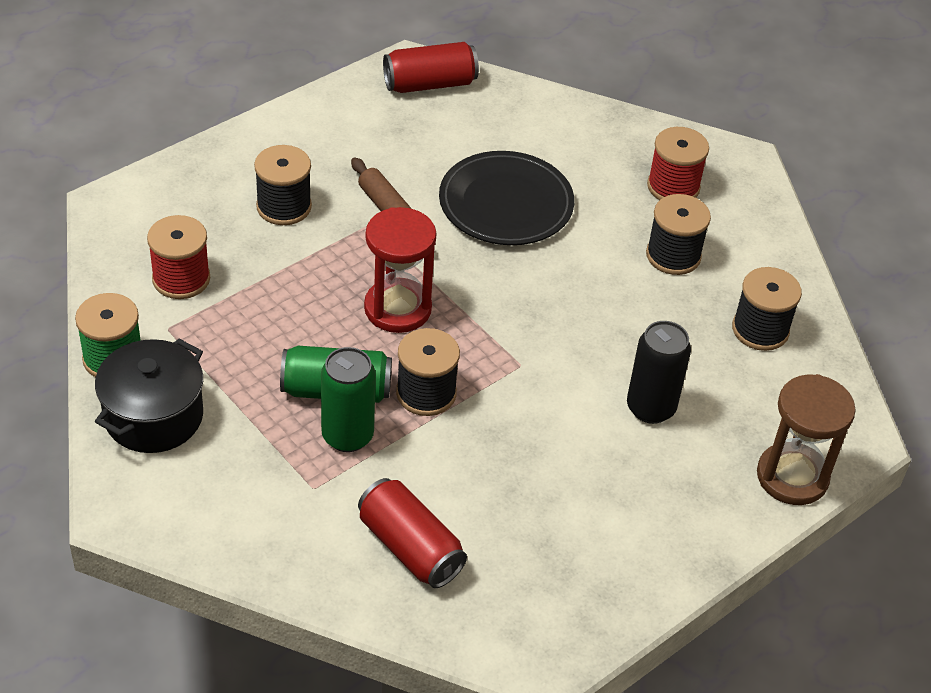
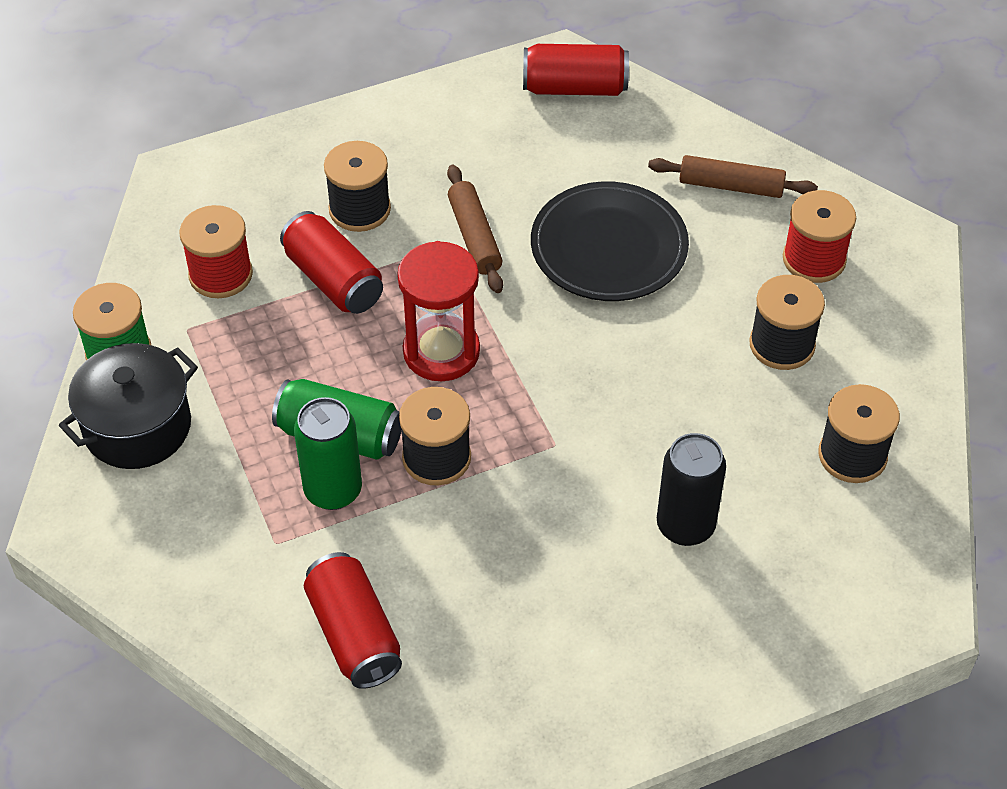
camera: 20 degrees right, 5 degrees up
(283, 267) = (333, 280): none -> red can
(586, 141) = (731, 186): none -> brown rolling pin
(792, 477) = (822, 644): brown hourglass -> none

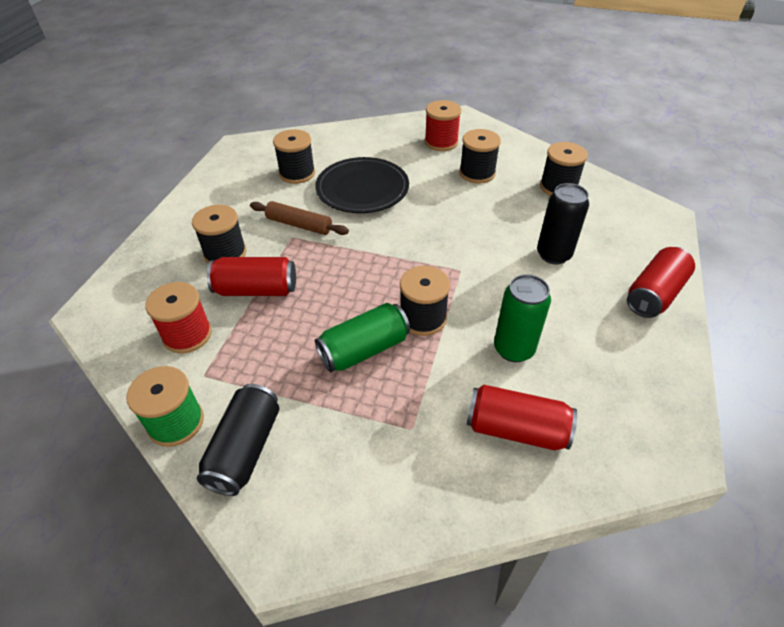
camera: 50 degrees left, 5 degrees down
(137, 427) = (245, 449): black pot -> black can
(333, 490) = (400, 376): green can -> green can (513, 349)
(441, 352) = (355, 276): red hourglass -> none
(568, 161) = (297, 173): none -> black spool
(574, 87) = (259, 150): red can -> red can (654, 294)
(731, 186) = (374, 141): brown rolling pin -> none

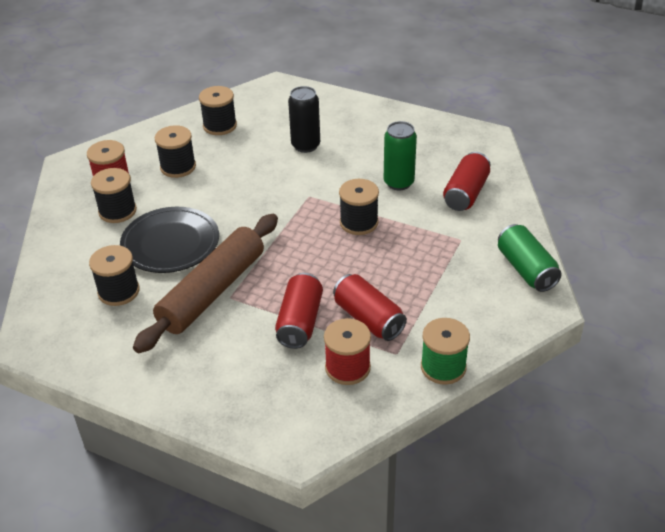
camera: 80 degrees left, 5 degrees down
(225, 253) = (239, 346): black spool -> black spool (117, 211)
(245, 449) = (471, 325): black can -> none
(299, 225) = (212, 291): brown rolling pin -> brown rolling pin, size x1.92
(364, 349) = (385, 257): green can -> green can (526, 269)
(654, 294) = (360, 111): red can -> red can (368, 319)

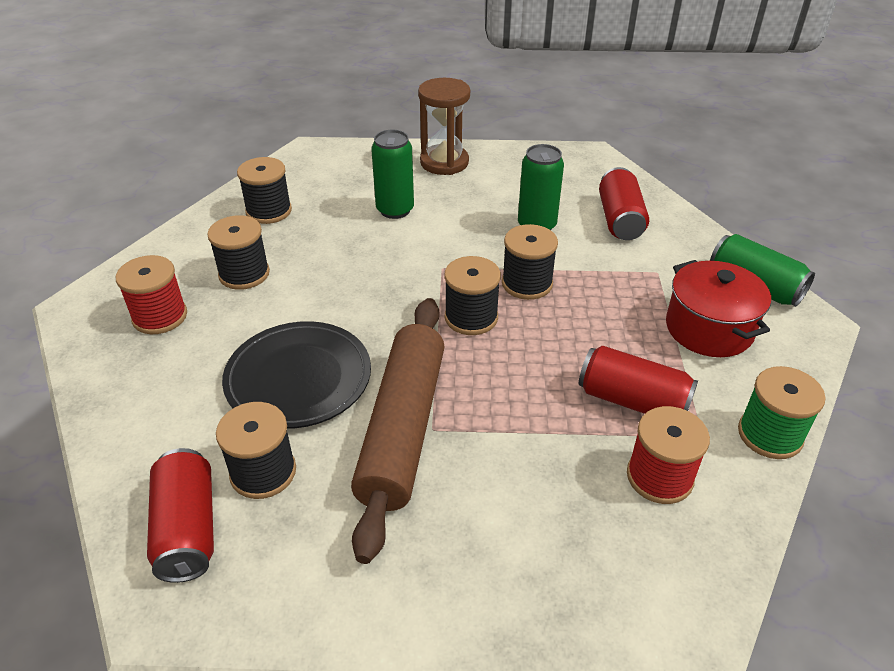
camera: 25 degrees left, 0 degrees up
(117, 211) = (191, 354): black spool -> black spool (471, 317)
(300, 322) = (551, 433): red can -> red can (187, 529)
(305, 145) = (395, 210): black can -> green can
(367, 116) = (444, 162): none -> brown hourglass
(463, 289) = (709, 329): none -> red pot

